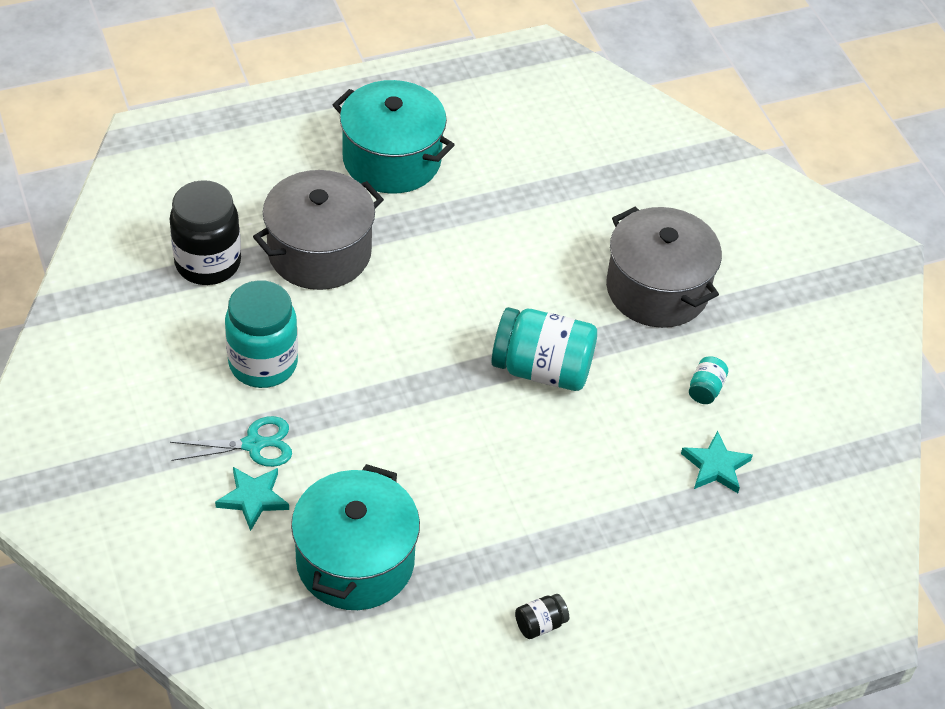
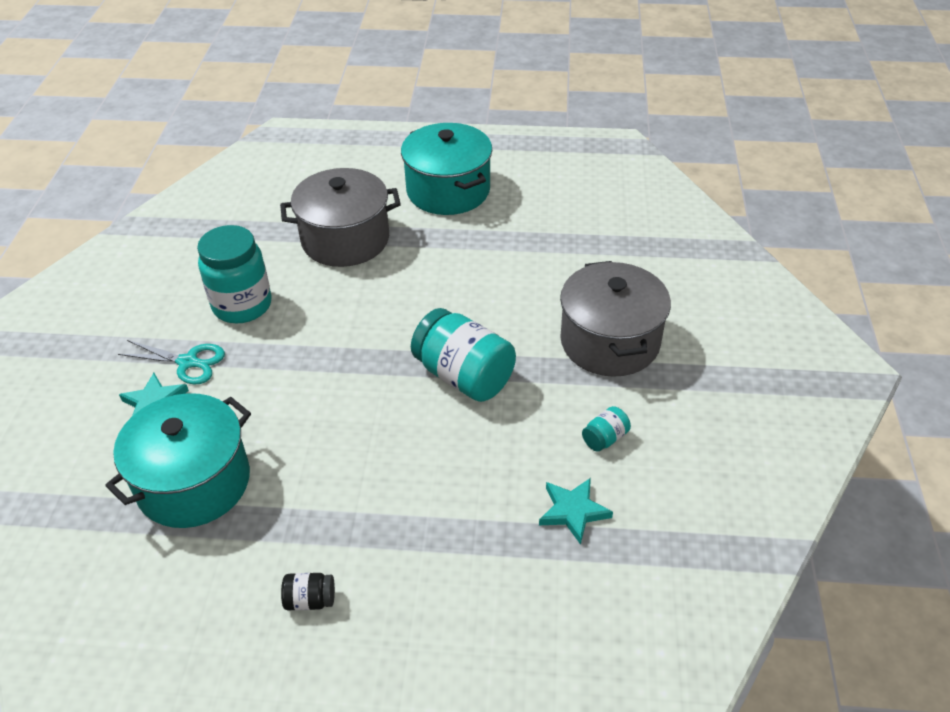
camera: 30 degrees right, 5 degrees down
(208, 263) = (258, 225): black jar -> none

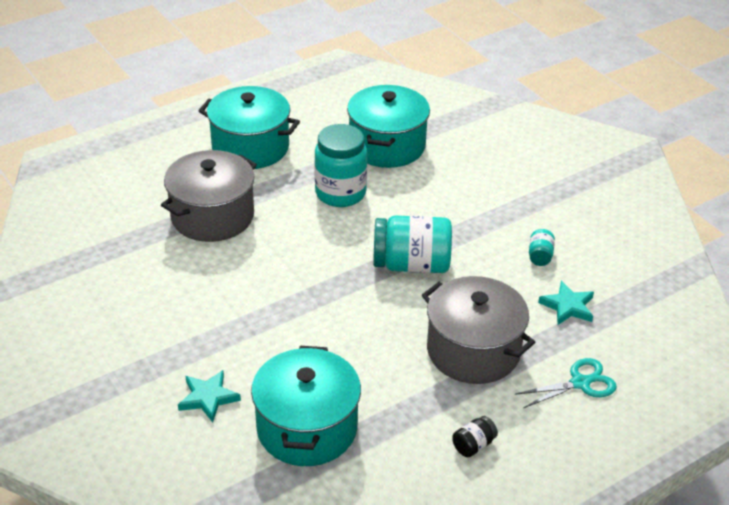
camera: 40 degrees left, 5 degrees down
(188, 362) = (197, 358): turquoise scissors -> turquoise scissors (580, 383)
(242, 305) = (189, 299): turquoise jar -> turquoise jar (340, 193)
(575, 245) = (387, 146): none -> turquoise pot
(610, 342) = (479, 197): grey pot -> grey pot (473, 351)

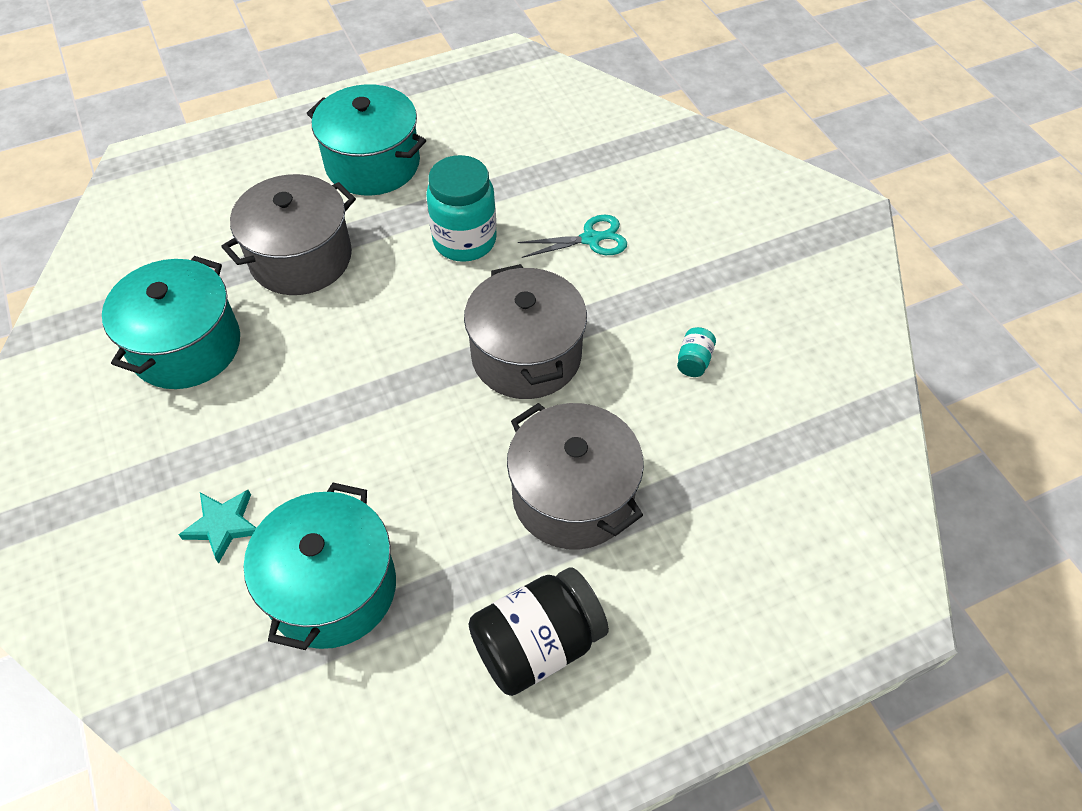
camera: 10 degrees right, 15 degrees up
(387, 146) = (539, 177): turquoise pot -> turquoise pot (186, 346)
(411, 265) = (526, 356): turquoise jar -> grey pot
(473, 445) = (537, 644): black jar -> black jar, size x2.25
(568, 306) = (712, 442): turquoise star -> none
(580, 383) = (701, 565): turquoise scissors -> turquoise scissors (591, 239)

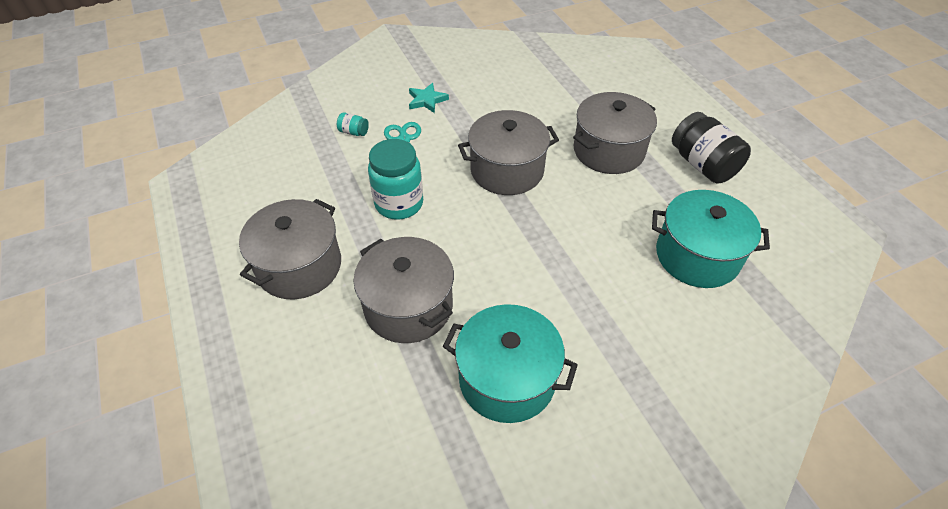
camera: 90 degrees left, 5 degrees down
(223, 525) = (668, 323): turquoise star -> turquoise star (427, 100)
(373, 164) = (299, 266): turquoise pot -> grey pot
(694, 361) = (507, 101): turquoise jar -> turquoise jar (354, 132)

